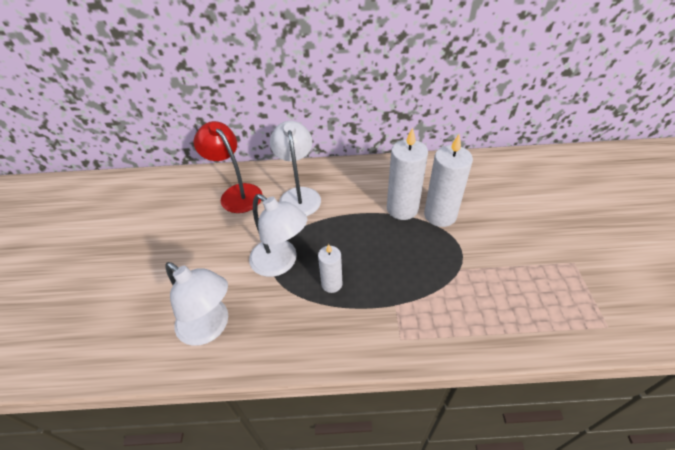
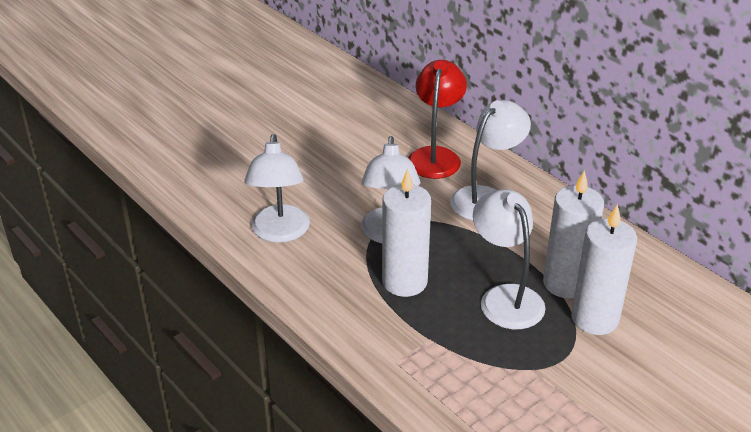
camera: 50 degrees right, 10 degrees down
(331, 284) = (404, 282): white candle -> white candle, size x1.73
(390, 242) = (505, 297): none -> white lamp

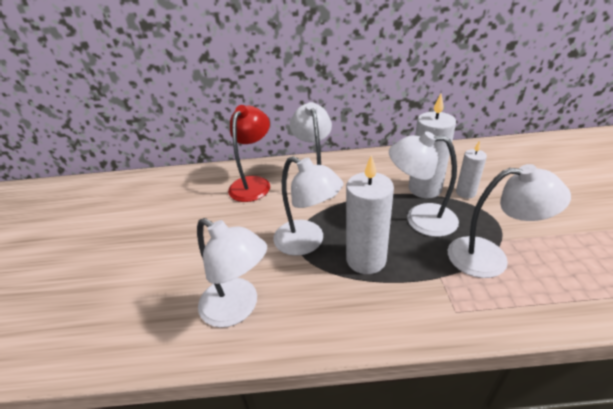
camera: 50 degrees left, 0 degrees up
(435, 156) = (253, 183): red lamp -> red lamp turned 60 degrees clockwise
(493, 366) = (490, 257): none -> white lamp
(594, 319) = (465, 193): white candle -> white candle, size x0.58

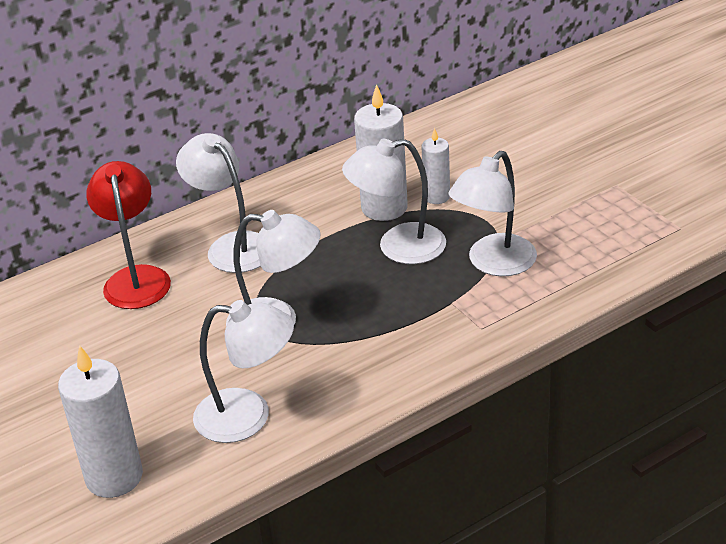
camera: 30 degrees left, 0 degrees up
(366, 259) = (361, 315): white candle -> white candle (114, 477)
(490, 257) = (494, 264): white lamp -> white lamp turned 150 degrees clockwise

